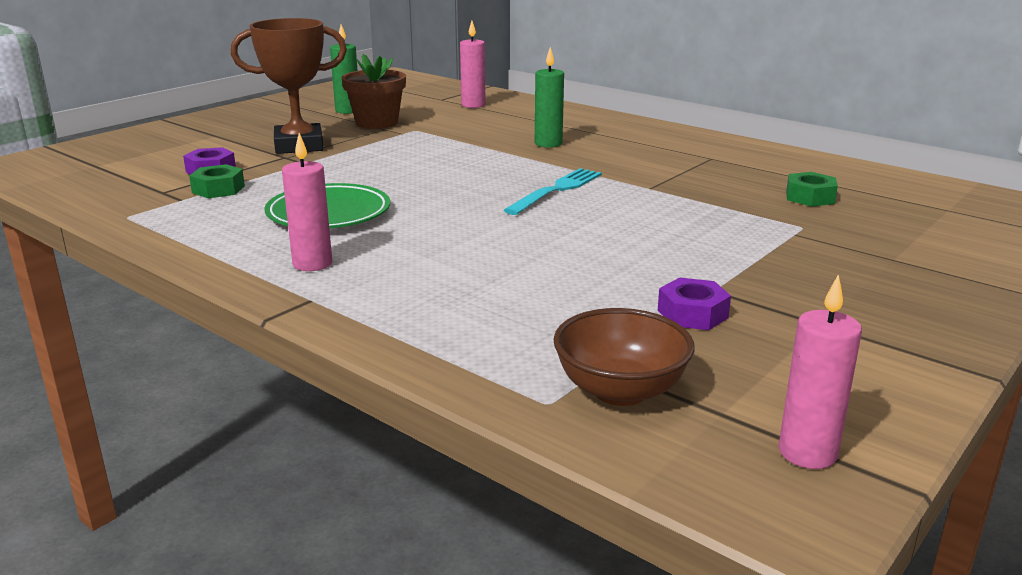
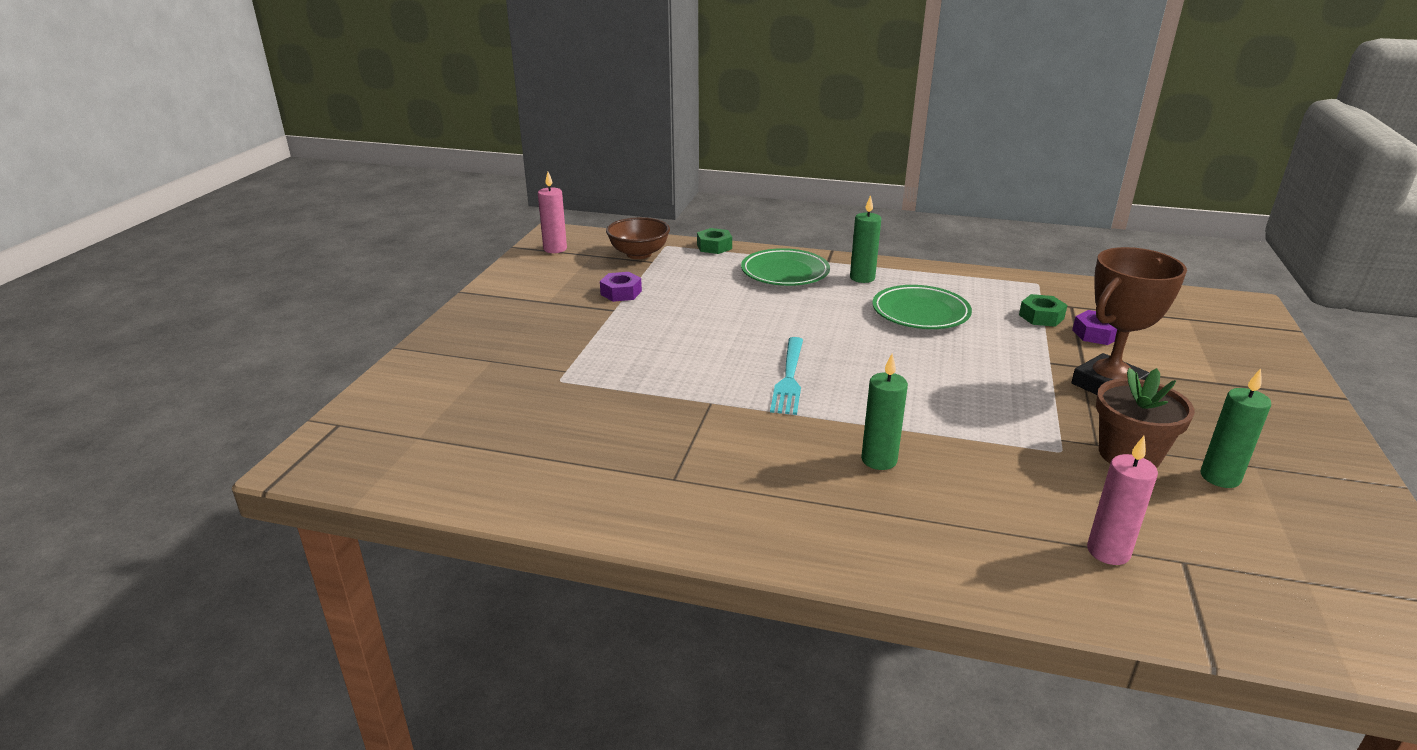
camera: 155 degrees right, 5 degrees up
(312, 264) = (862, 278): pink candle -> green candle
(405, 294) = (785, 273): none -> green plate
(810, 197) = (553, 424): green nut -> green nut (714, 246)

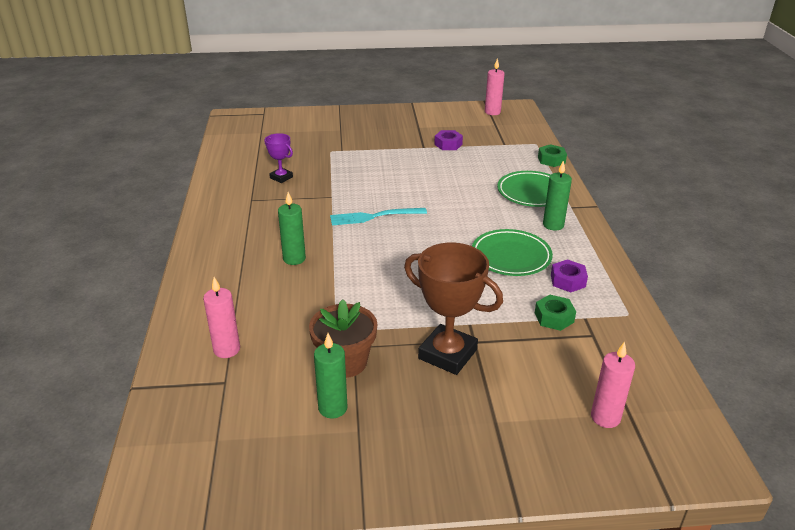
camera: 70 degrees right, 5 degrees up
(615, 438) = (281, 177): none -> purple trophy
(639, 254) = (511, 138): brown bowl -> none
(1096, 334) = (542, 349): purple nut -> purple nut (568, 281)
(1197, 330) = (605, 417): none -> pink candle

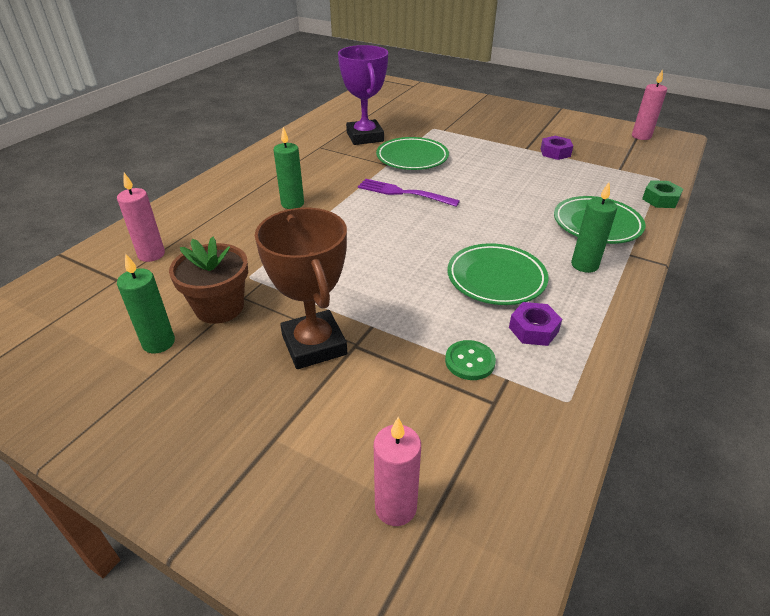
camera: 35 degrees right, 5 degrees up
(281, 177) = (365, 137): purple trophy -> purple trophy, size x1.89
(345, 184) = (412, 158): none -> green plate
(374, 217) = (404, 193): turquoise fork -> purple fork
(554, 317) = (470, 361): green nut -> green button

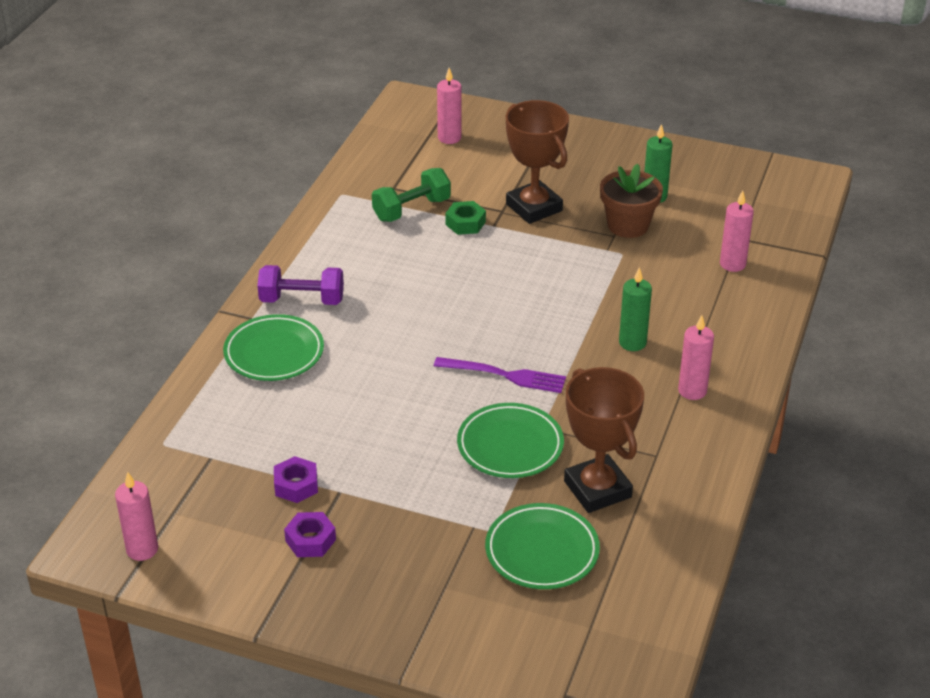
camera: 170 degrees right, 0 degrees up
(270, 173) = (692, 391): none -> pink candle
(365, 137) = (597, 489): purple trophy -> brown trophy
(470, 361) = (411, 209): green button -> green dumbbell
(496, 278) = (390, 276): green plate -> green plate (542, 551)
(533, 329) = (360, 236): purple nut -> purple nut (310, 540)
(584, 265) = (302, 300): green candle -> purple dumbbell
(660, 199) = (181, 402): green nut -> green nut (465, 223)

